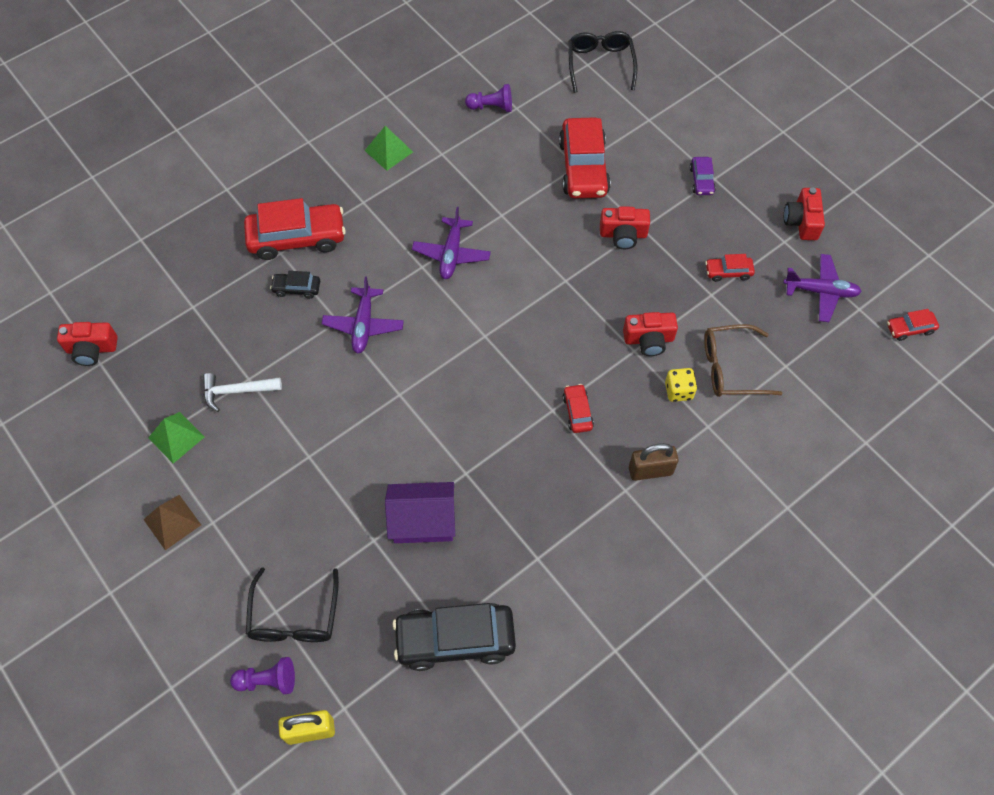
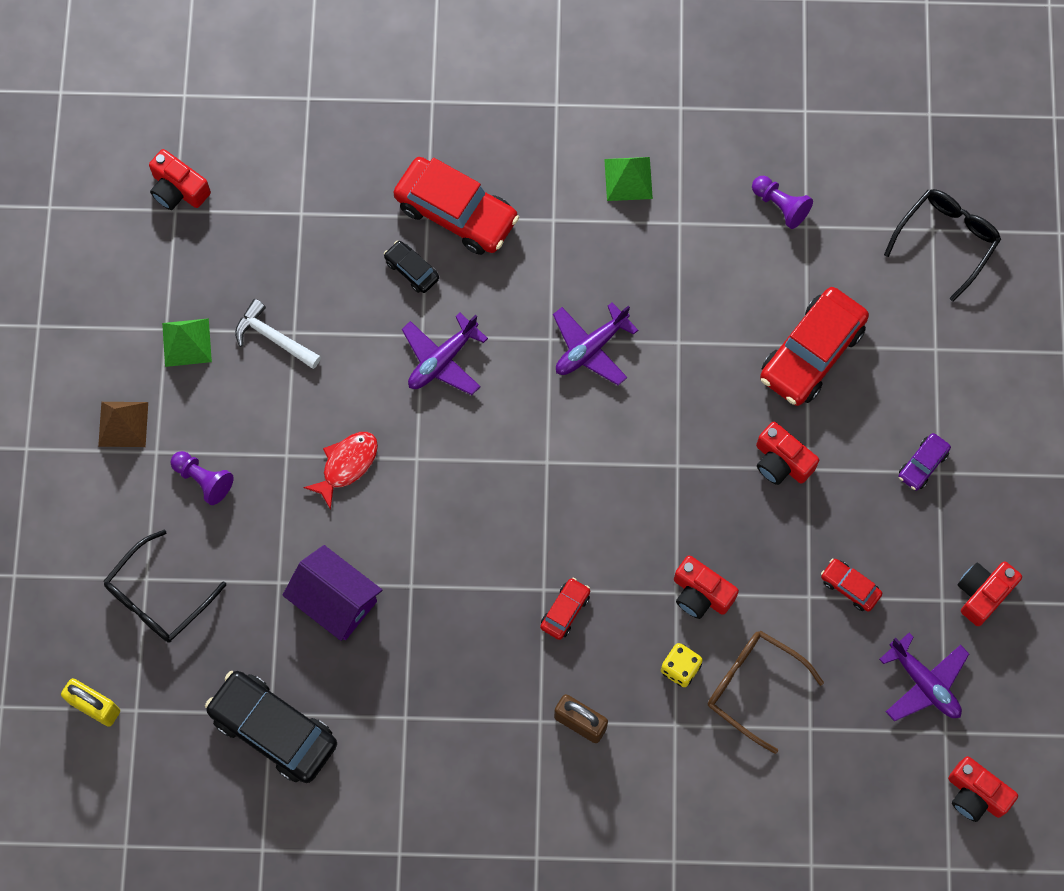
camera: 40 degrees right, 10 degrees up
(268, 680) = (94, 635): purple pawn -> purple pawn (203, 480)
(355, 432) = (347, 465): none -> red fish
(910, 329) = (975, 794): red car -> red camera

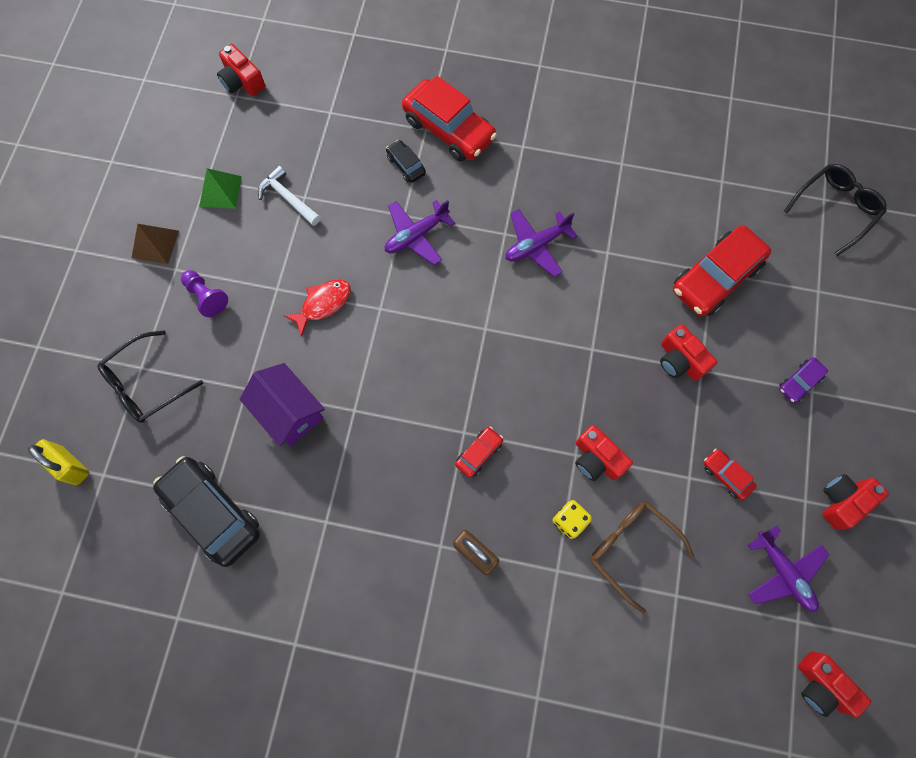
camera: 10 degrees right, 0 degrees up
(628, 179) = (586, 125): green pyramid -> none
(780, 205) = (703, 162): purple pawn -> none

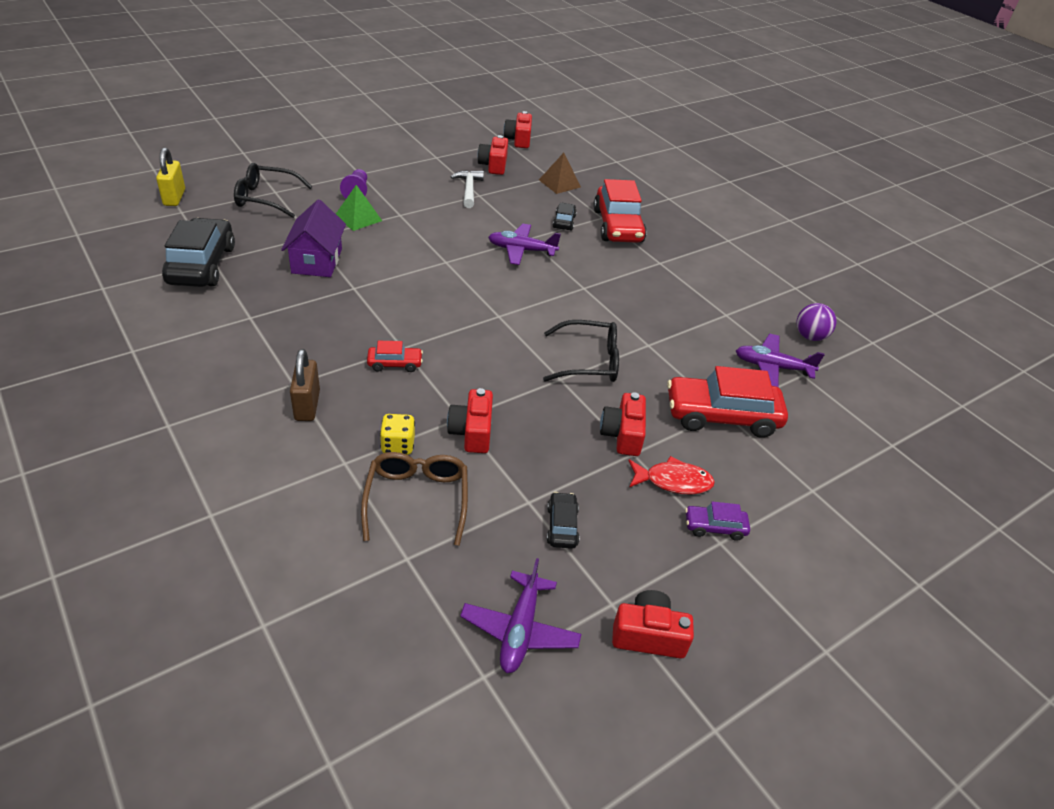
camera: 40 degrees right, 30 degrees down
(155, 244) = (366, 159): brown pyramid -> brown pyramid (559, 183)
(220, 191) = (435, 165): green pyramid -> green pyramid (358, 218)
(323, 304) = (415, 237): red fish -> red fish (673, 481)
(536, 245) = (598, 306): purple plane -> purple plane (772, 367)
(691, 133) = (810, 336): none -> purple ball
(726, 475) = (562, 526): red car -> black car
(821, 685) = (435, 744): red camera -> red camera (493, 165)
(835, 208) = (897, 457): black glasses -> black glasses (589, 361)

